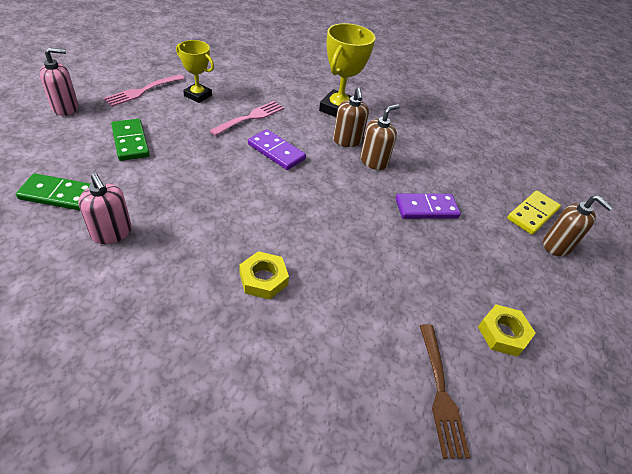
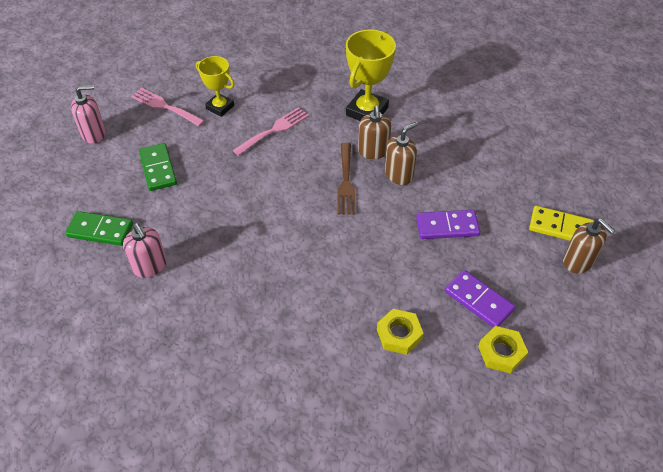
camera: 10 degrees right, 5 degrees up
(142, 91) = (165, 107): pink fork -> pink fork turned 75 degrees clockwise
(263, 279) = (284, 306): yellow nut -> yellow nut (399, 334)
(276, 152) = (299, 170): purple domino -> purple domino (478, 301)
(441, 393) = (433, 405): brown fork -> brown fork (346, 182)
(532, 214) = (560, 227): yellow domino -> yellow domino turned 60 degrees clockwise

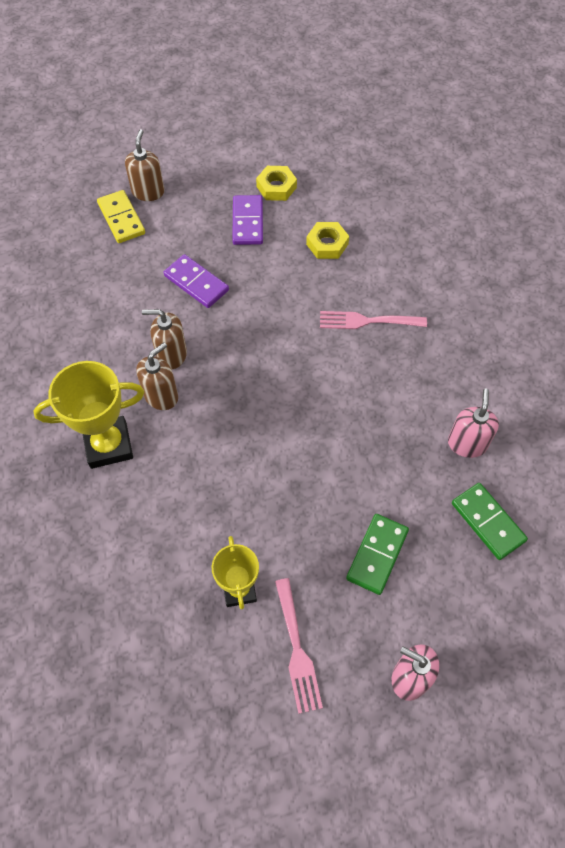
camera: 135 degrees left, 10 degrees up
(274, 130) = (219, 503): pink fork -> pink fork (367, 321)
(346, 182) = (222, 386): brown fork -> none

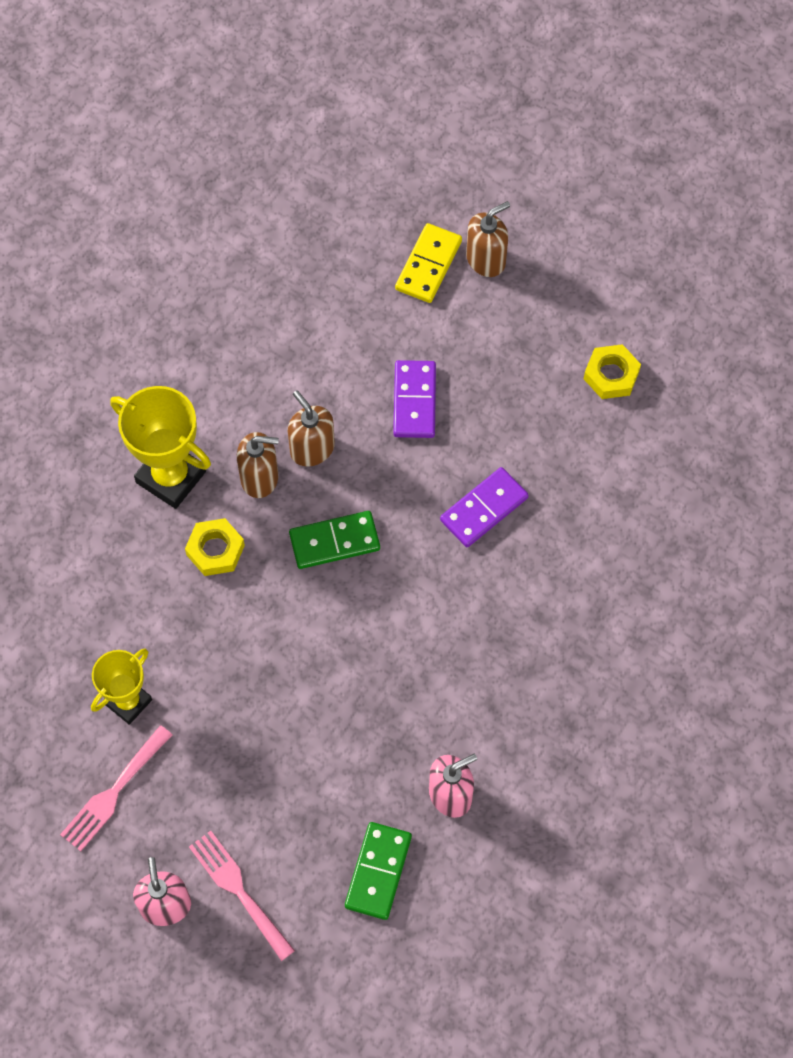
camera: 50 degrees right, 5 degrees up
(248, 222) = (537, 385): purple domino -> purple domino (484, 509)
(327, 244) = (580, 484): yellow nut -> yellow nut (215, 550)
(367, 321) = (515, 597): pink fork -> pink fork (238, 890)
(377, 554) = (259, 794): green domino -> green domino (334, 541)

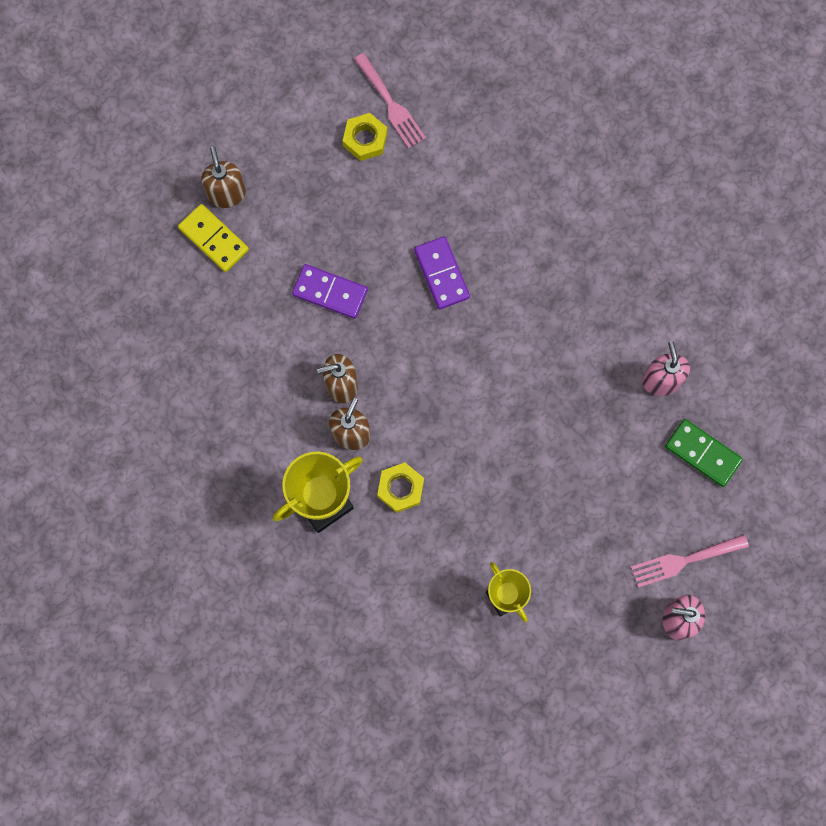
camera: 70 degrees left, 10 degrees up
(114, 792) = (575, 631): pink fork -> pink fork (391, 104)
(334, 541) = (427, 394): green domino -> none

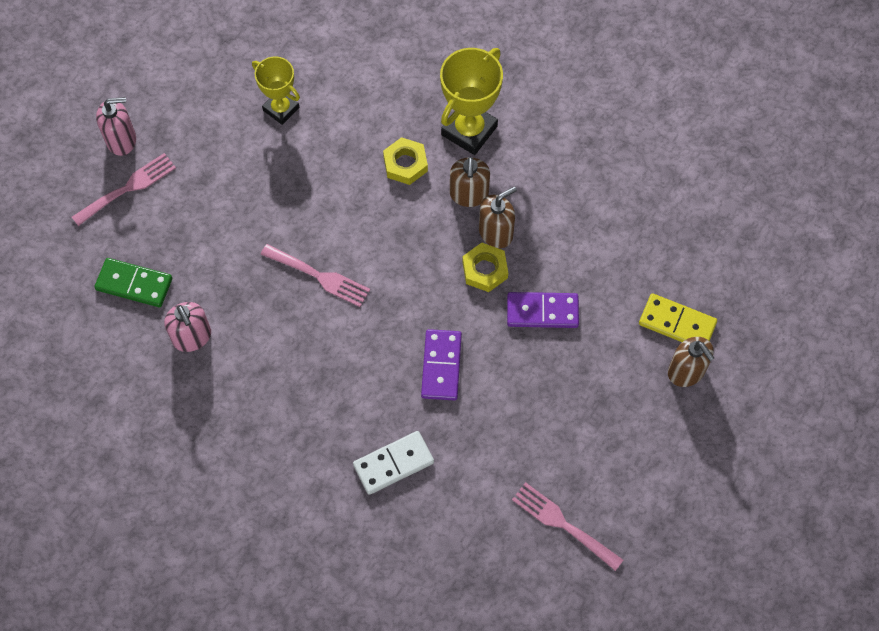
camera: 160 degrees right, 10 degrees down
(365, 139) = (573, 476): yellow nut -> yellow nut (485, 270)
(442, 274) = (441, 366): purple domino -> purple domino turned 45 degrees clockwise
(515, 202) = (393, 464): none -> white domino
(524, 399) = (319, 276): none -> pink fork

